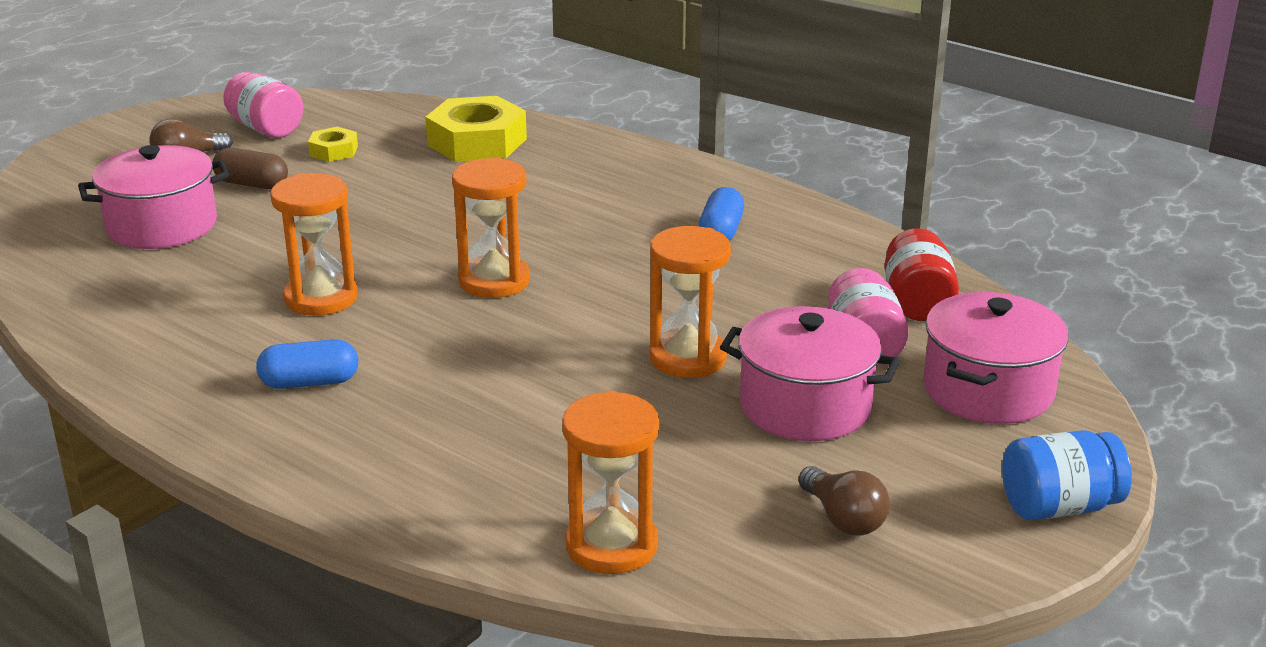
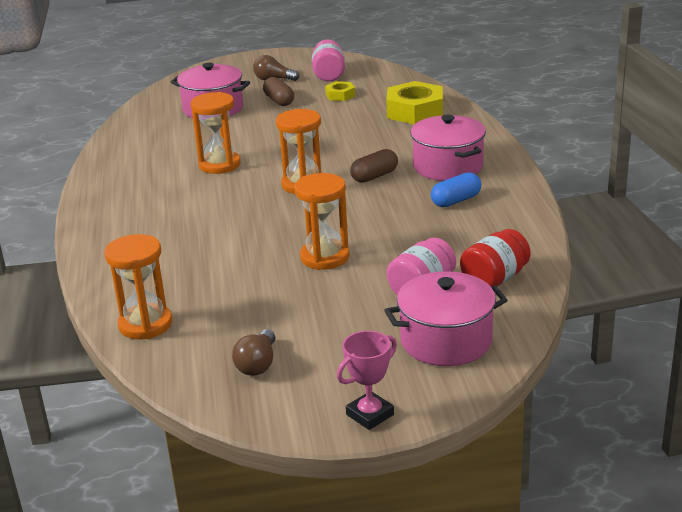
camera: 45 degrees right, 0 degrees up
(309, 382) = (155, 201): blue capsule -> none
(570, 238) = (374, 176): none -> brown capsule
(805, 406) = (337, 305): pink pot -> pink pot (448, 166)
(1059, 507) = (370, 415): blue jar -> pink trophy

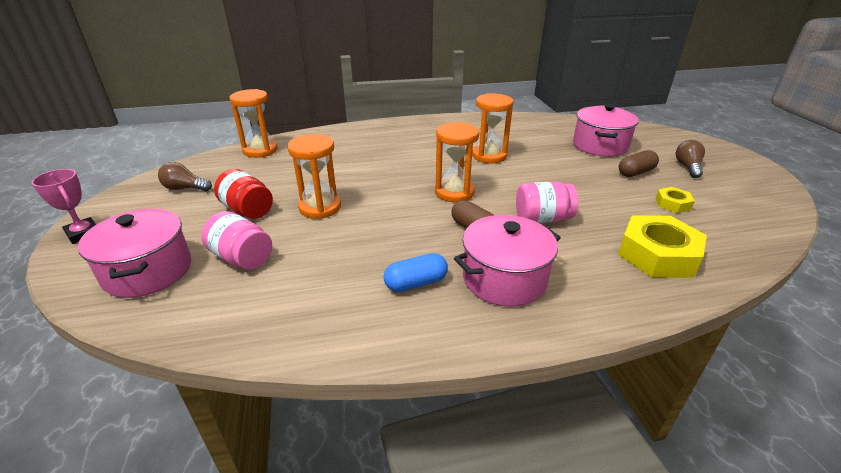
camera: 85 degrees right, 5 degrees up
(329, 75) = (726, 195): pink jar -> pink jar (542, 219)
(456, 201) = (416, 283): blue capsule -> blue capsule turned 75 degrees counterclockwise
(494, 279) = (234, 306): red jar -> red jar (247, 210)

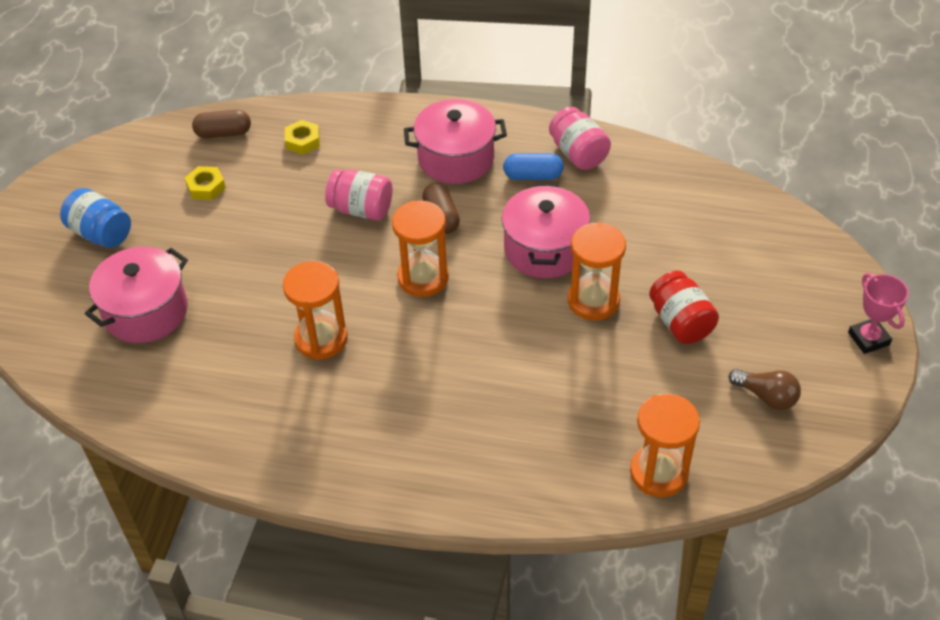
camera: 155 degrees left, 15 degrees up
(148, 271) = (777, 259): pink pot -> pink pot (544, 249)
(242, 258) = (686, 249): pink jar -> pink jar (578, 154)
(635, 172) = (175, 244): brown capsule -> brown capsule (223, 133)
(657, 255) = (303, 141): yellow nut -> yellow nut, size x0.50
(687, 167) = (101, 233): brown light bulb -> blue jar

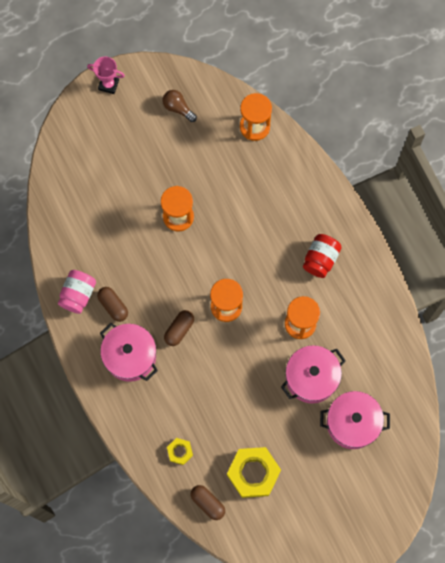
camera: 130 degrees left, 25 degrees up
(101, 233) = (327, 498): blue jar -> none
(206, 187) = (253, 473): yellow nut -> yellow nut, size x1.99
(361, 209) = (205, 375): pink jar -> none
(533, 176) = (113, 306): blue capsule -> brown capsule
(544, 249) = (162, 262): pink pot -> pink pot (311, 378)
(680, 322) = (161, 169): red jar -> red jar (320, 259)
(766, 396) = (178, 108): brown light bulb -> brown light bulb turned 45 degrees counterclockwise
(868, 338) = (108, 84): pink trophy -> pink trophy turned 75 degrees clockwise

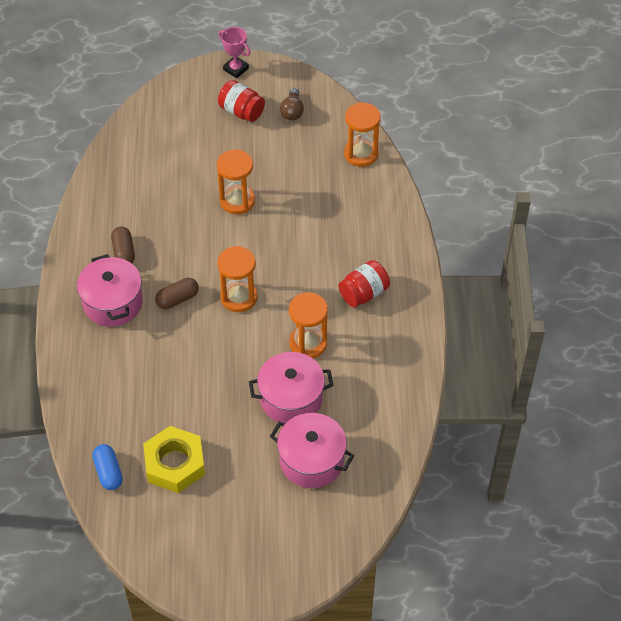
camera: 25 degrees right, 20 degrees down
(78, 294) = (95, 229): pink jar -> none
(136, 126) = (241, 111): none -> red jar
(178, 108) = (292, 111): brown light bulb -> brown light bulb turned 150 degrees counterclockwise
(180, 451) = (109, 410): yellow nut -> none
(208, 503) = (108, 472): brown capsule -> blue capsule

